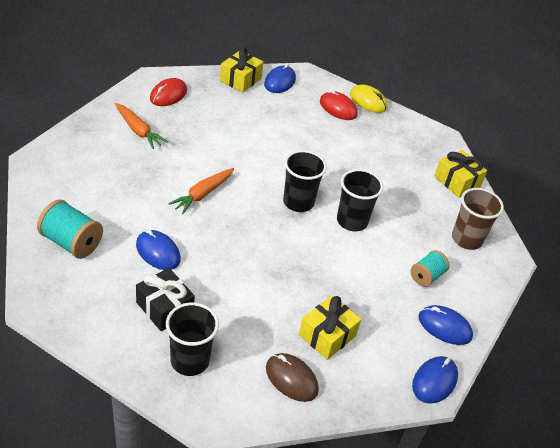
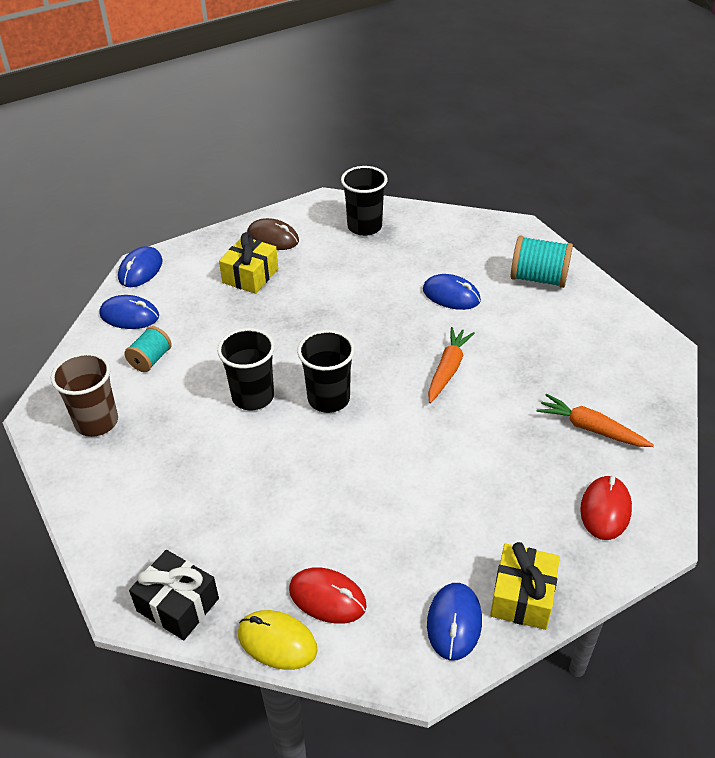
camera: 170 degrees right, 0 degrees up
(164, 308) = (411, 254): black gift -> black gift (178, 605)
(457, 182) = (105, 512): yellow gift -> none

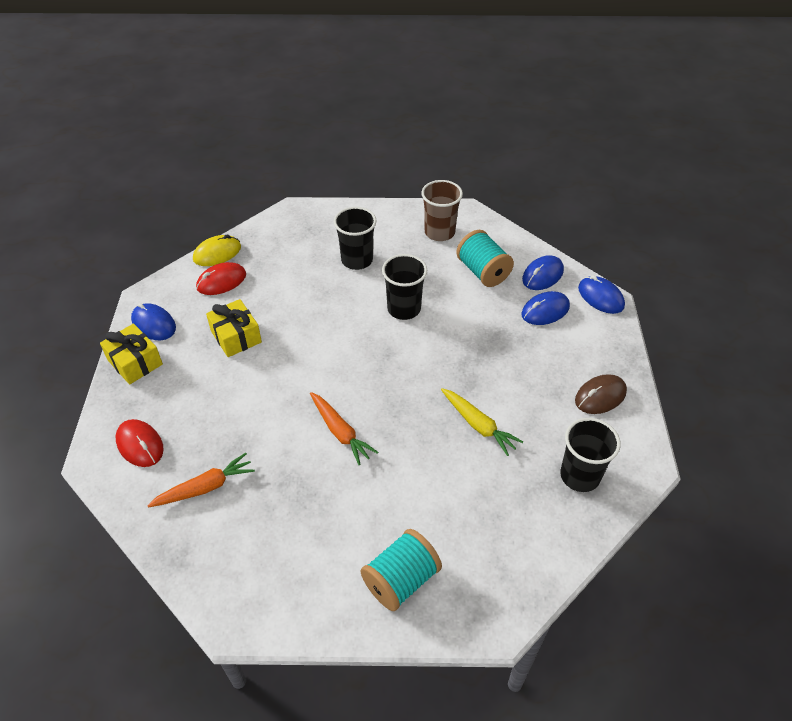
camera: 120 degrees right, 5 degrees up
(150, 360) = (483, 272): turquoise spool -> turquoise spool, size x1.56
(178, 605) = (275, 227): black gift -> none
(250, 276) = (550, 359): yellow gift -> yellow gift (236, 336)
(329, 399) = (369, 347): black cup -> black cup (357, 260)
(363, 291) = (478, 425): none -> yellow carrot
(451, 295) = (427, 488): blue mouse -> blue mouse (545, 310)

